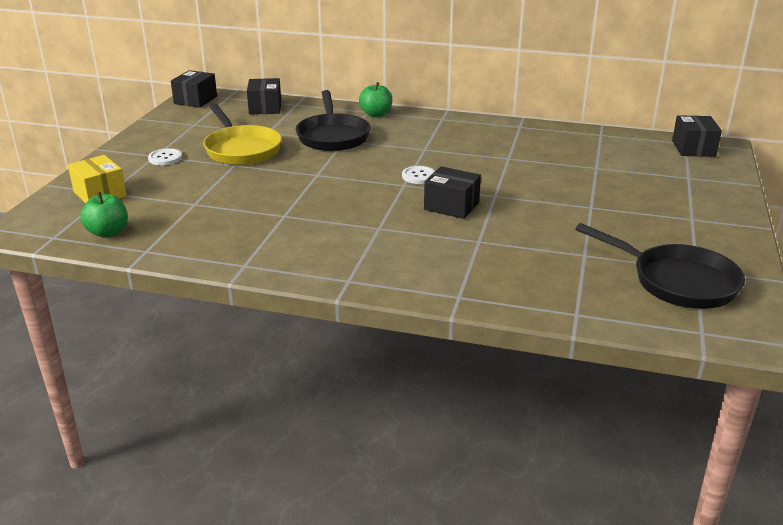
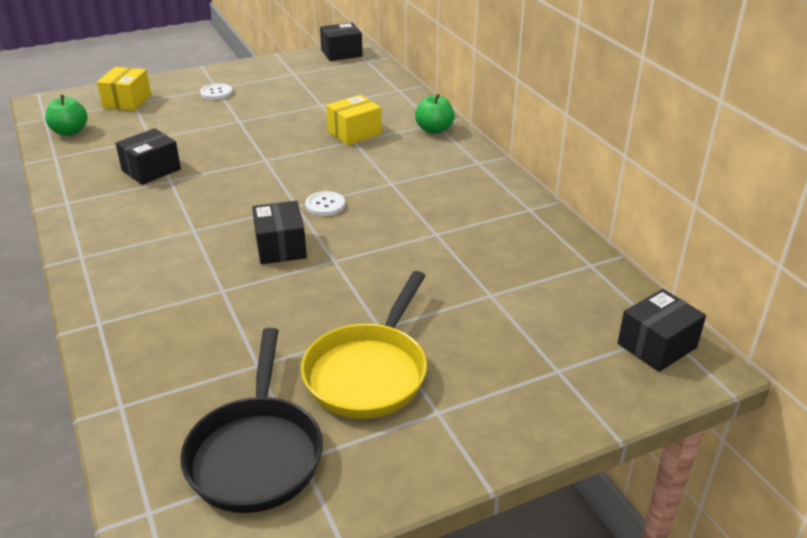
camera: 50 degrees right, 5 degrees up
(241, 149) = (272, 111): yellow pan -> yellow pan (369, 372)
(265, 108) = (370, 82): black box -> black box (151, 170)
(333, 136) = (354, 133): black pan -> yellow box

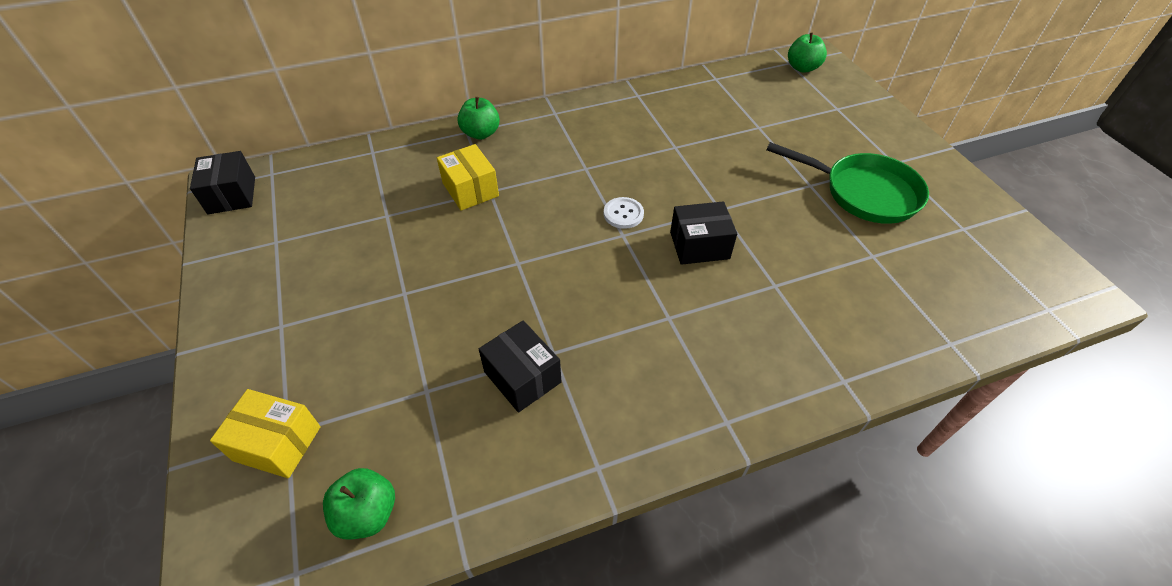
camera: 85 degrees left, 15 degrees up
(216, 93) = (300, 324): white button -> none
(256, 454) = (968, 252): black pan -> none
(369, 372) = (864, 193): yellow pan -> green pan
(657, 345) = (802, 68): black box -> green apple

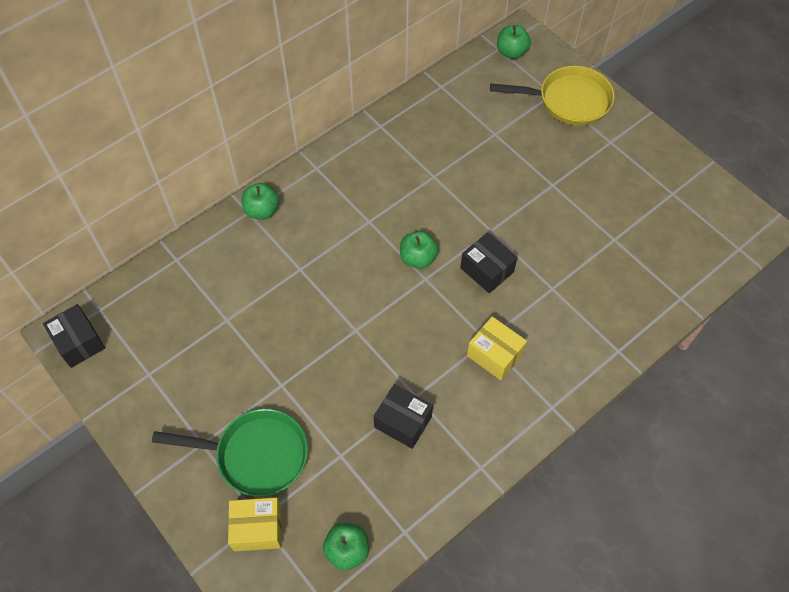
camera: 20 degrees left, 10 degrees up
(470, 189) = (283, 273): yellow box -> yellow box (494, 355)
(623, 214) = (418, 258): white button -> green apple
(699, 245) = (487, 270): black box -> black box turned 75 degrees clockwise
(854, 118) = (569, 101): none -> yellow pan
(864, 193) = (594, 180): green pan -> green pan (256, 455)

